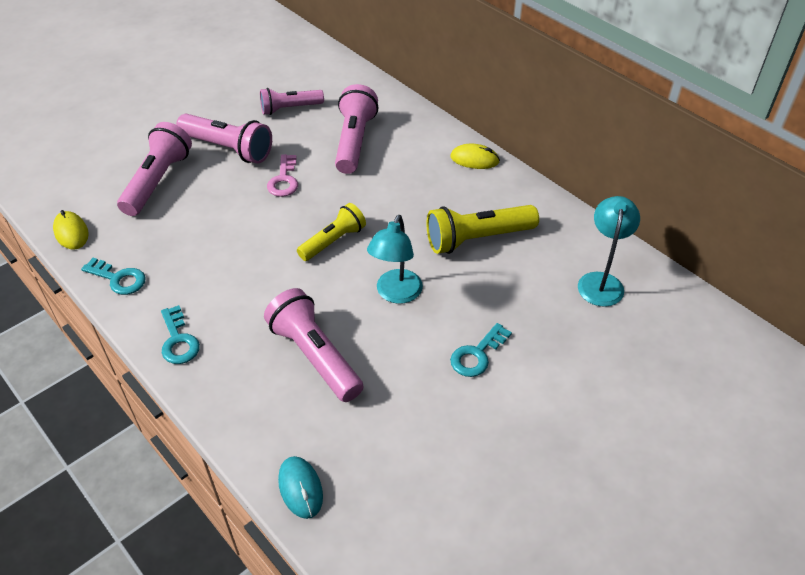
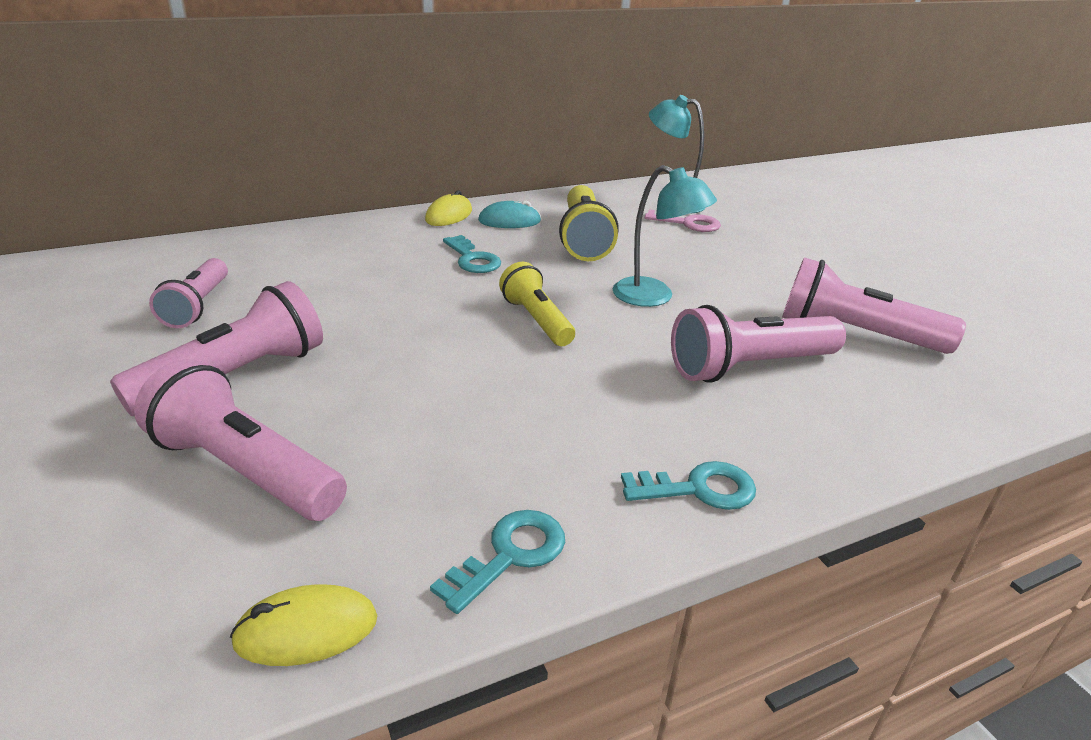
camera: 75 degrees left, 15 degrees down
(284, 180) = (372, 337): pink key -> pink key (688, 223)
(300, 488) = (970, 410): turquoise mouse -> turquoise mouse (509, 221)
(354, 141) = (338, 273): pink flashlight -> pink flashlight (855, 334)
(477, 355) = (759, 272): turquoise key -> turquoise key (473, 259)

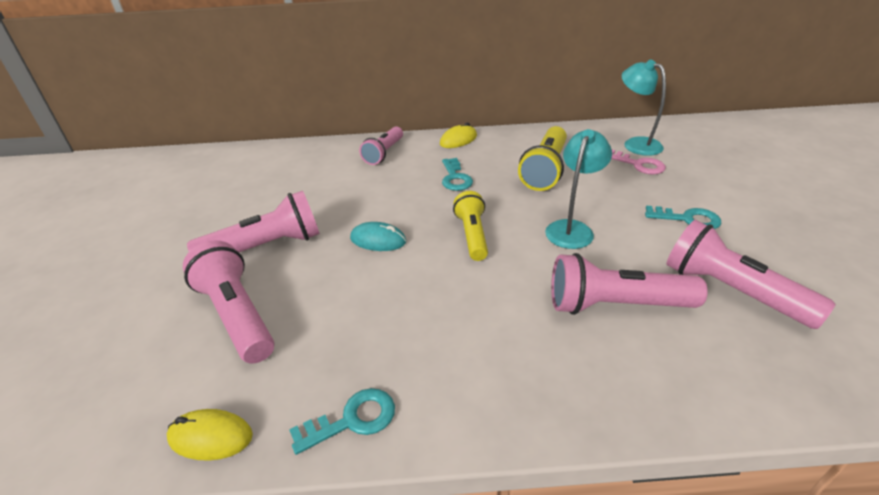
camera: 25 degrees right, 5 degrees up
(198, 306) = (272, 192): pink flashlight -> pink flashlight (384, 153)
(509, 221) = (498, 149): turquoise mouse -> turquoise mouse (378, 240)
(654, 297) = (572, 228): turquoise lamp -> turquoise lamp turned 120 degrees counterclockwise
(698, 489) = (512, 404): turquoise key -> turquoise key (688, 219)

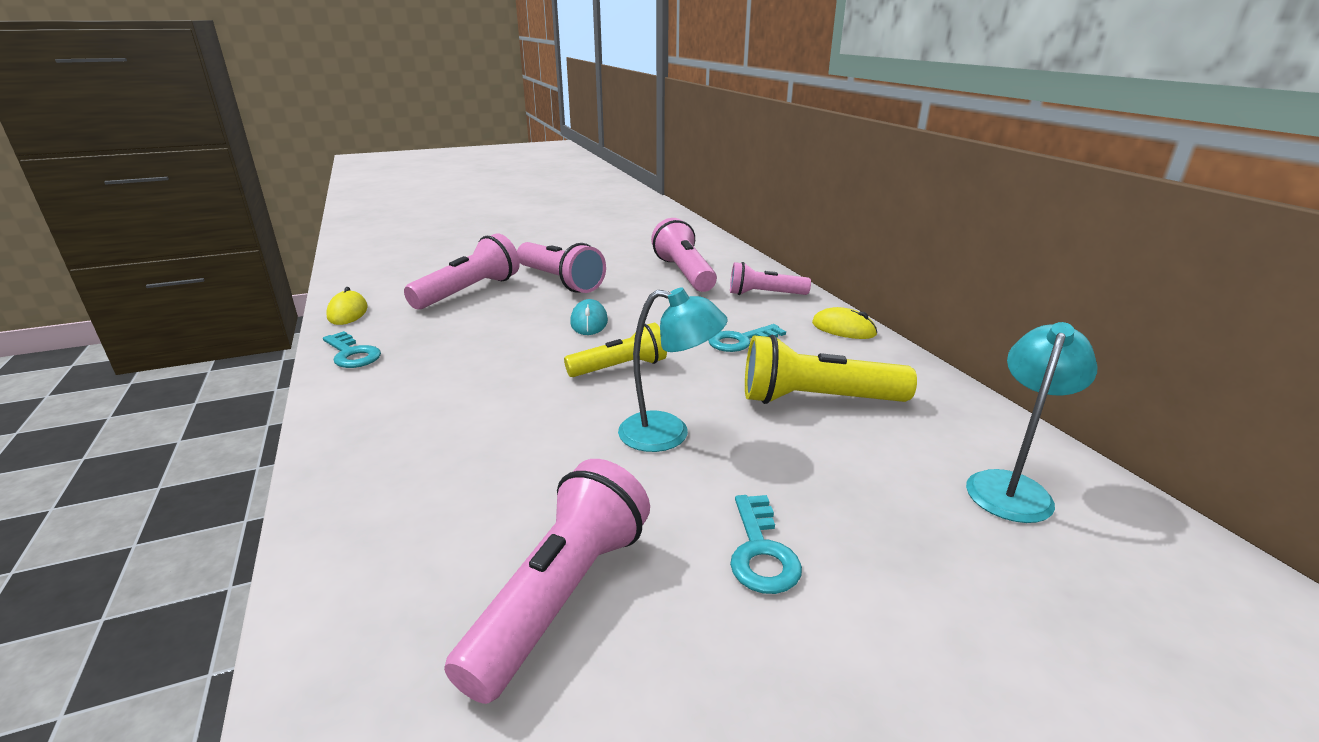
camera: 70 degrees right, 10 degrees down
(615, 305) = (507, 477): pink flashlight -> pink flashlight (684, 273)
(638, 165) = (923, 491): pink key -> none

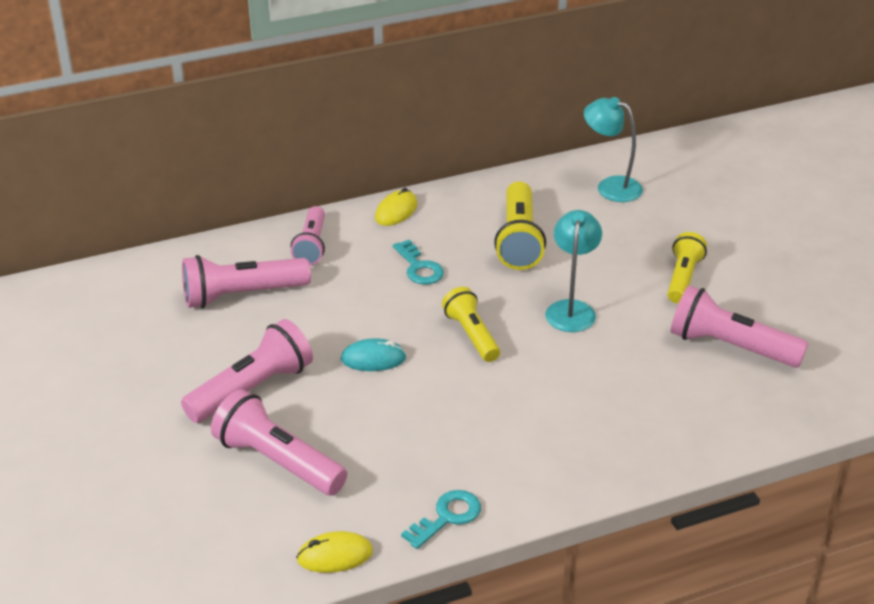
camera: 90 degrees left, 10 degrees up
(761, 552) = (682, 278): turquoise key -> yellow flashlight

